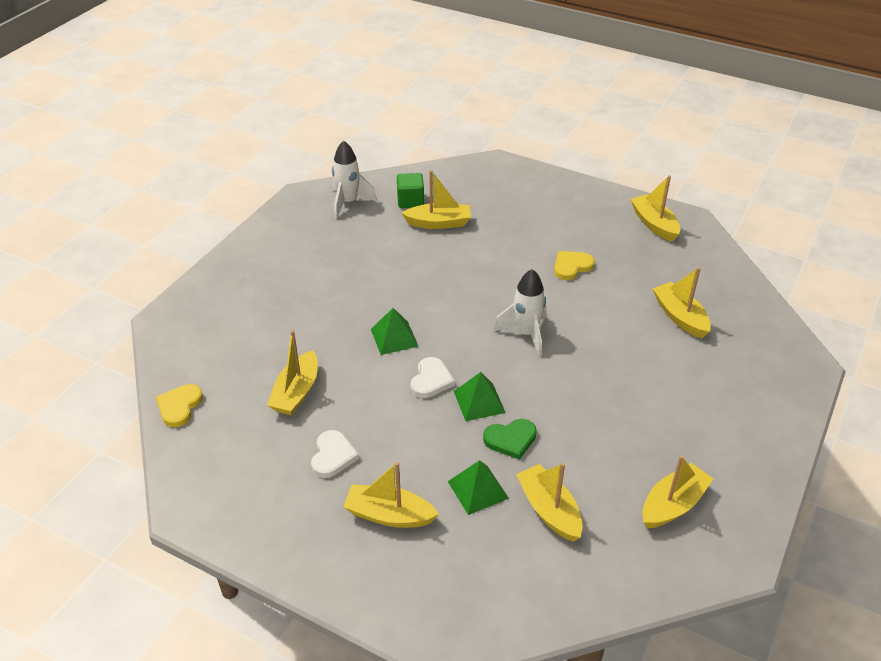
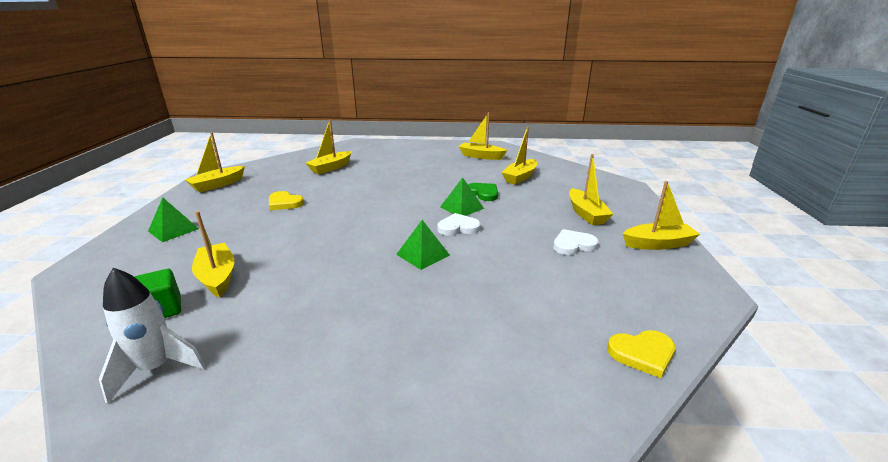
camera: 115 degrees left, 15 degrees down
(296, 392) = (536, 283): yellow boat -> yellow boat (658, 244)
(478, 489) = (531, 195): green pyramid -> green pyramid (173, 230)
(526, 334) = (378, 205): white rocket -> none

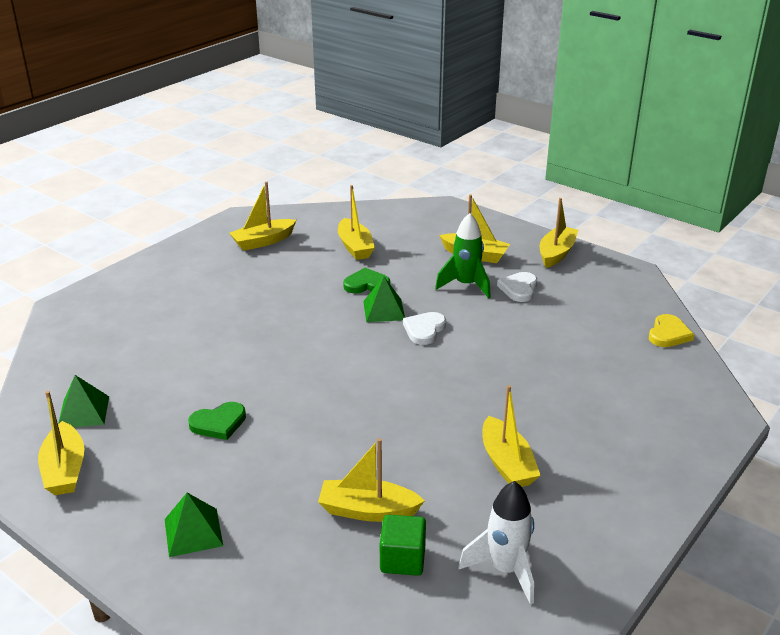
camera: 55 degrees left, 5 degrees up
(284, 203) = (218, 423): yellow heart -> green heart
(331, 168) = (141, 356): yellow boat -> yellow boat (507, 463)
(423, 254) = (455, 369): green pyramid -> green pyramid (83, 412)
(540, 223) = (466, 285): none -> green rocket

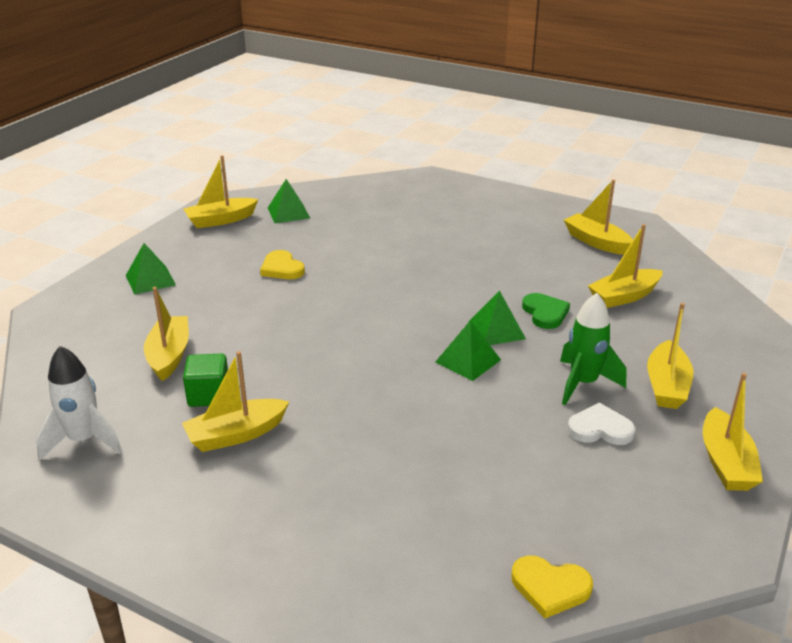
camera: 80 degrees right, 0 degrees up
(218, 423) = (282, 268): green heart -> yellow heart
(402, 559) = (106, 380): green cube -> green cube (209, 395)
(424, 330) = (468, 360): white heart -> green pyramid
(556, 253) = (725, 462): yellow boat -> yellow boat turned 75 degrees clockwise

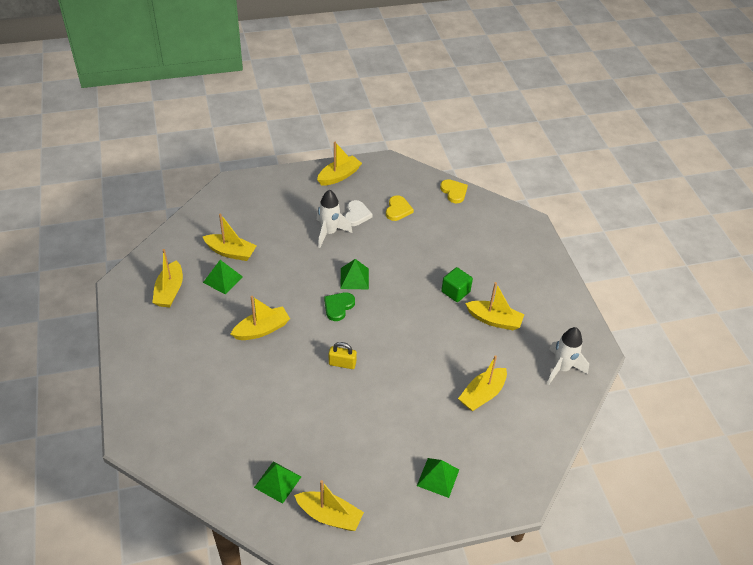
camera: 135 degrees left, 15 degrees up
(209, 395) = (486, 351): green cube -> green cube (455, 292)
(282, 268) = (353, 419): yellow heart -> yellow heart (398, 210)
(353, 292) = (342, 363): none -> yellow padlock
(496, 330) = (316, 283): green pyramid -> green pyramid (223, 279)
(545, 313) = (280, 273): green heart -> green heart (338, 307)
(583, 383) = (329, 233): green rocket -> white rocket
(600, 429) = (356, 215): white heart -> white heart turned 135 degrees counterclockwise
(666, 386) = (302, 208): yellow boat -> yellow boat (262, 329)

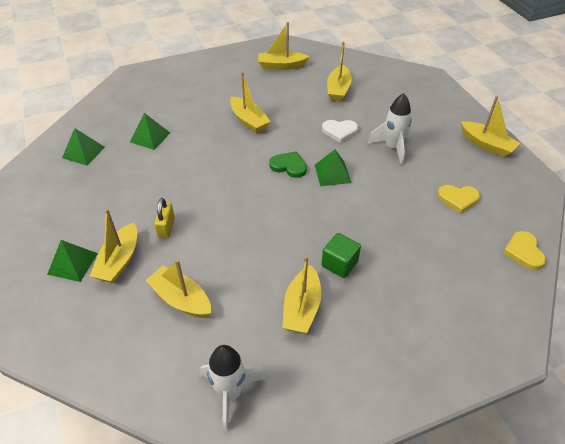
camera: 85 degrees right, 0 degrees up
(223, 279) = (303, 90): green pyramid -> green pyramid (150, 137)
(329, 516) = (44, 187): yellow boat -> yellow boat (119, 261)
(342, 363) = (215, 177): yellow padlock -> yellow padlock (166, 227)
(356, 215) = (430, 165): white heart -> white heart (339, 131)
(454, 192) = (523, 252): yellow heart -> yellow heart turned 120 degrees clockwise

